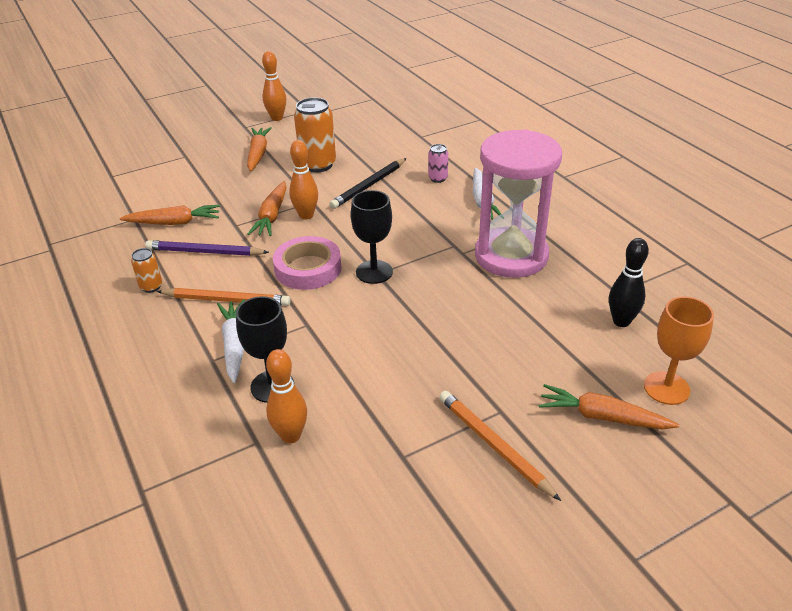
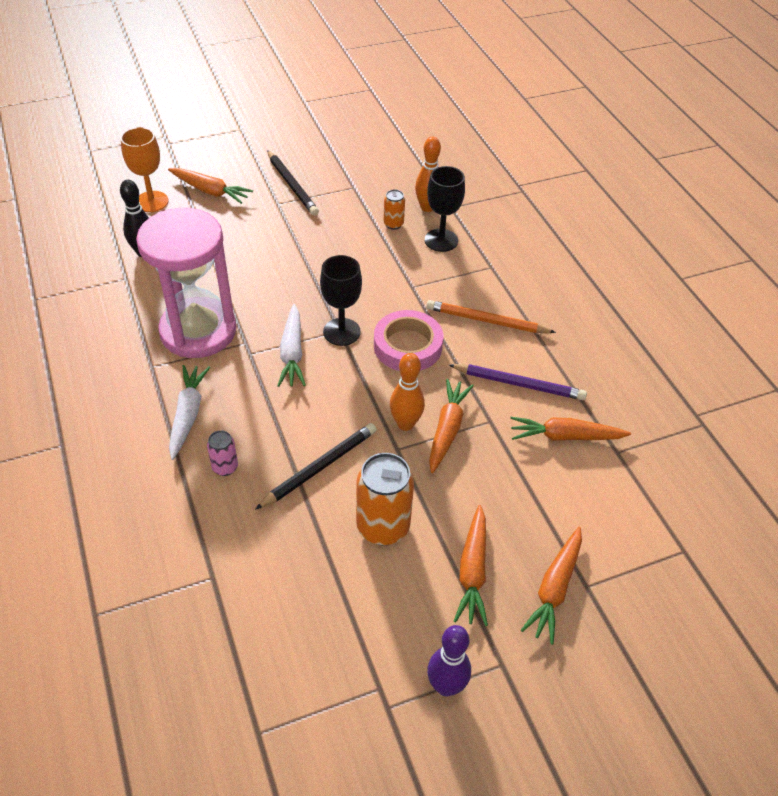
camera: 175 degrees left, 10 degrees up
(151, 286) = (564, 347): orange can -> orange can (393, 224)
(206, 153) = (554, 589): none -> orange carrot
(234, 345) = (474, 276): white carrot -> white carrot (292, 353)
(277, 118) = (446, 686): orange bowling pin -> purple bowling pin
(494, 445) = (292, 185): orange pencil -> black pencil

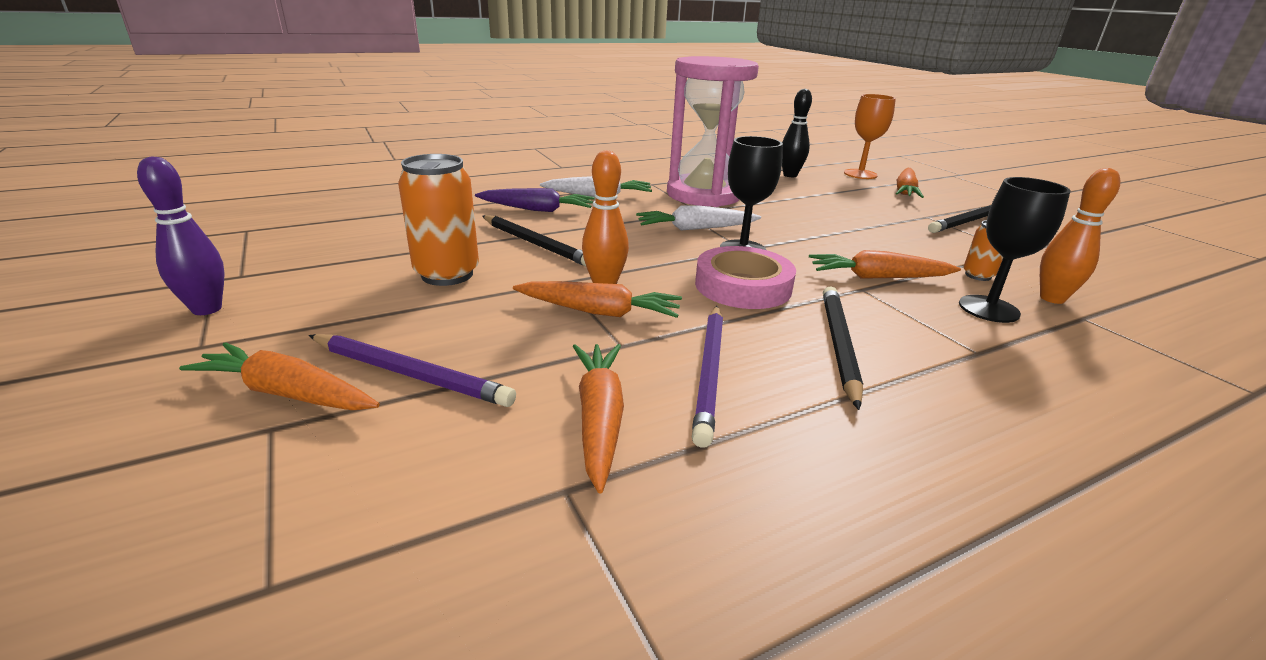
camera: 85 degrees right, 20 degrees down
(225, 467) = (537, 209): pink can -> purple carrot
(473, 571) = (356, 327): orange carrot -> orange carrot (877, 277)
(486, 321) = (839, 345): orange pencil -> black pencil
(529, 527) = (410, 374): none -> purple pencil

